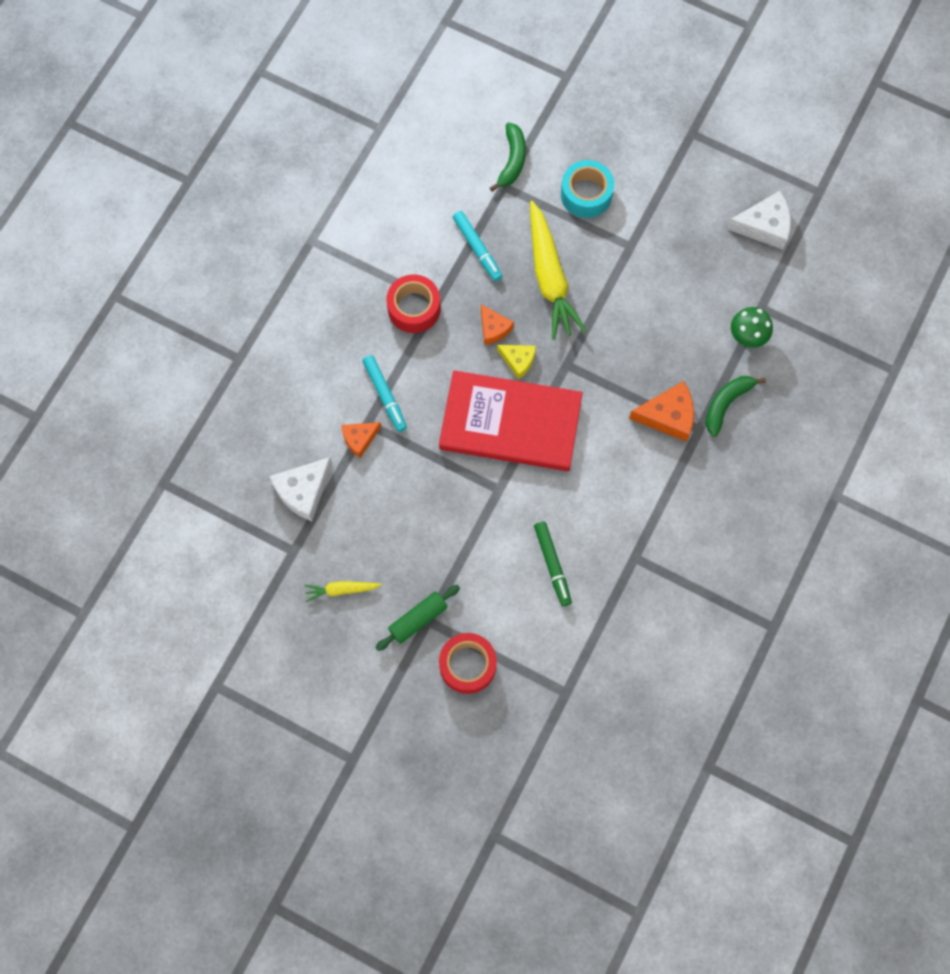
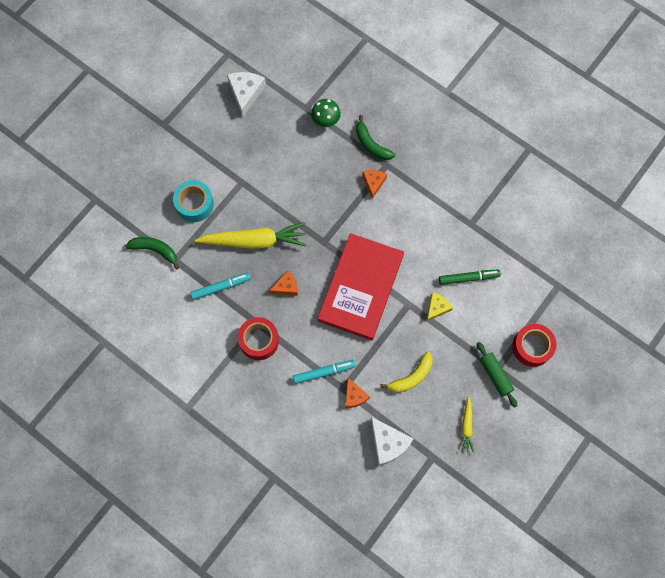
camera: 80 degrees left, 0 degrees up
(397, 508) = (411, 377): none -> yellow banana
(518, 361) = (314, 274): yellow cheese -> yellow cheese (437, 308)
(668, 416) = (373, 183): orange cheese -> orange cheese, size x0.63

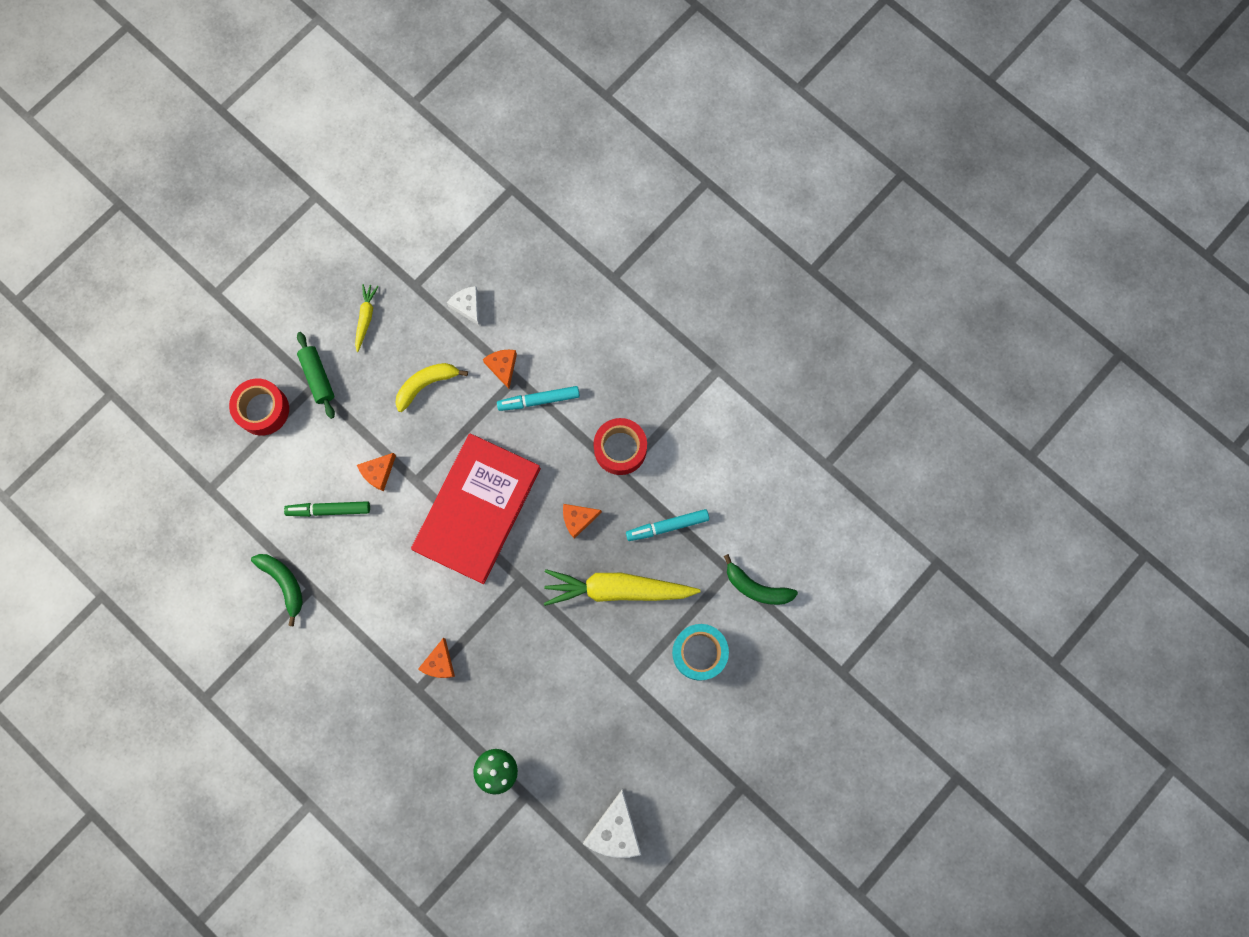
camera: 175 degrees left, 5 degrees up
(371, 144) = (435, 725): green banana -> green banana (284, 583)
(388, 443) = (467, 306): white cheese -> white cheese, size x0.63
(437, 308) = (378, 472): yellow cheese -> orange cheese

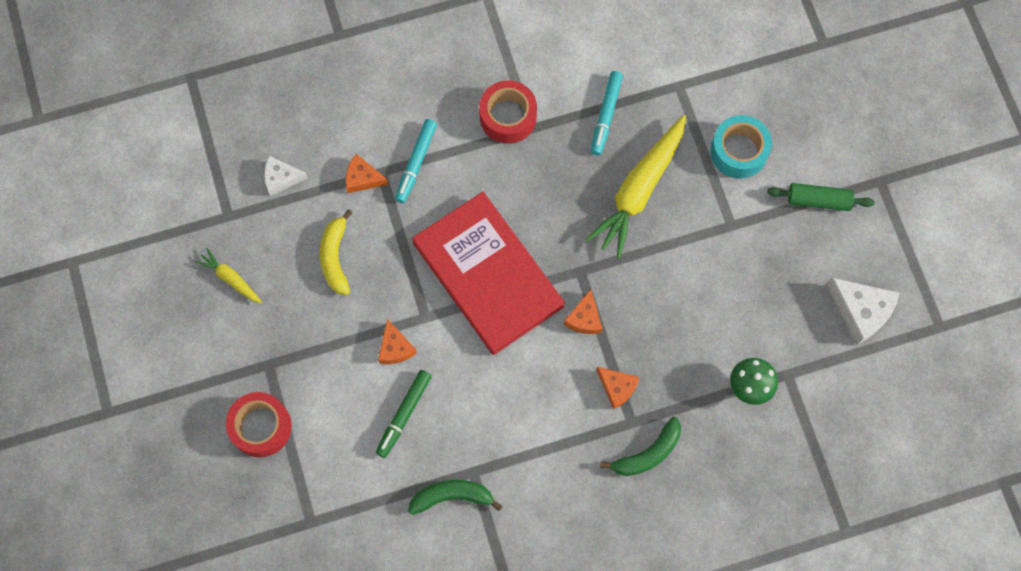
camera: 60 degrees left, 5 degrees down
(318, 377) = (262, 356): green rolling pin -> green rolling pin (818, 200)
(578, 519) = (552, 189): orange cheese -> orange cheese (584, 318)
(756, 587) = (707, 71): green banana -> green banana (647, 453)

